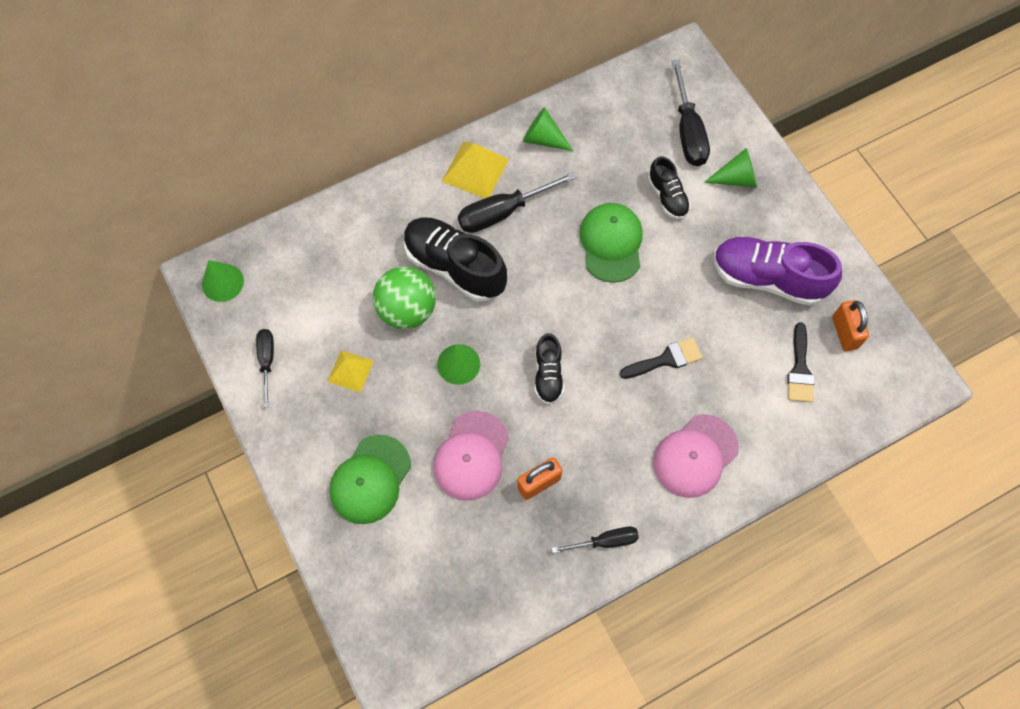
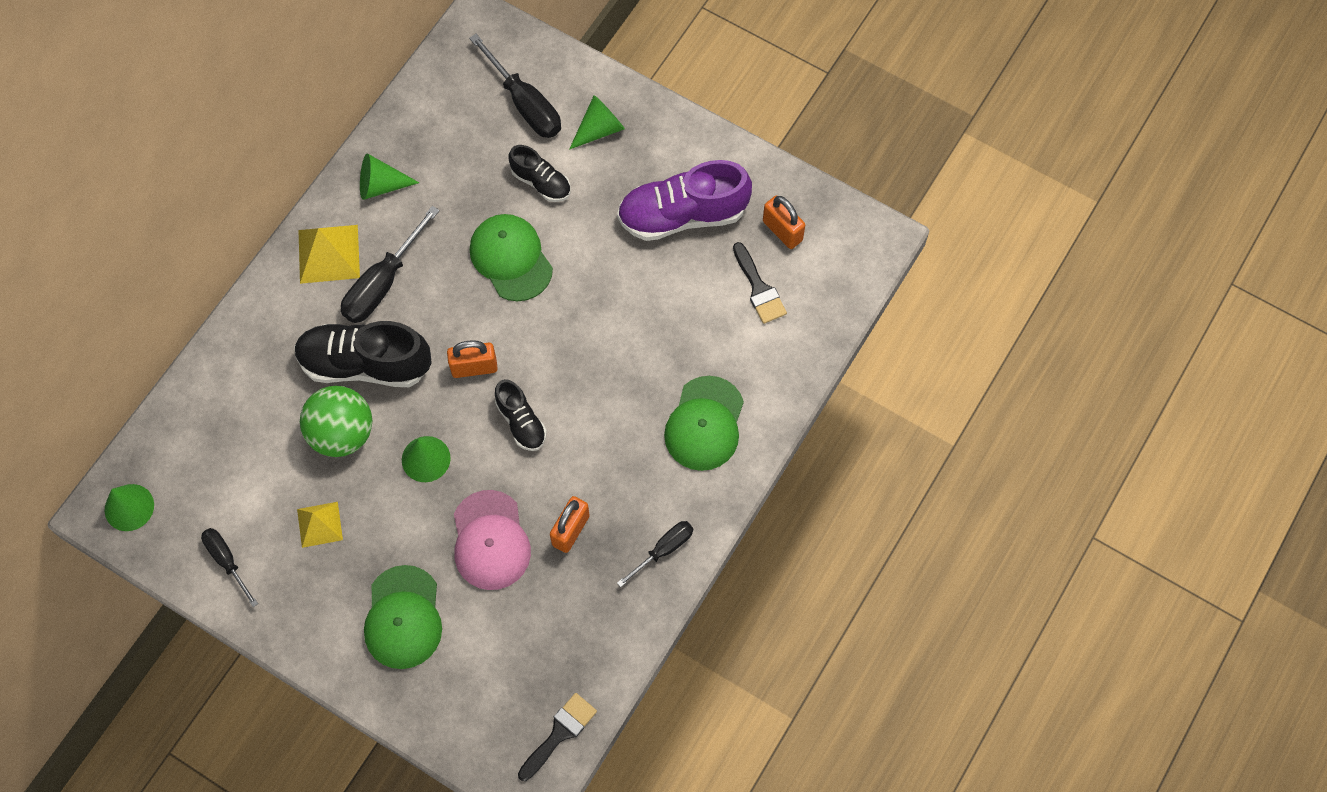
camera: 30 degrees left, 0 degrees up
(535, 313) = (474, 368): none -> orange padlock
(666, 359) = (627, 346): black brush -> black brush (559, 733)
(695, 456) = (704, 424): pink cap -> green cap

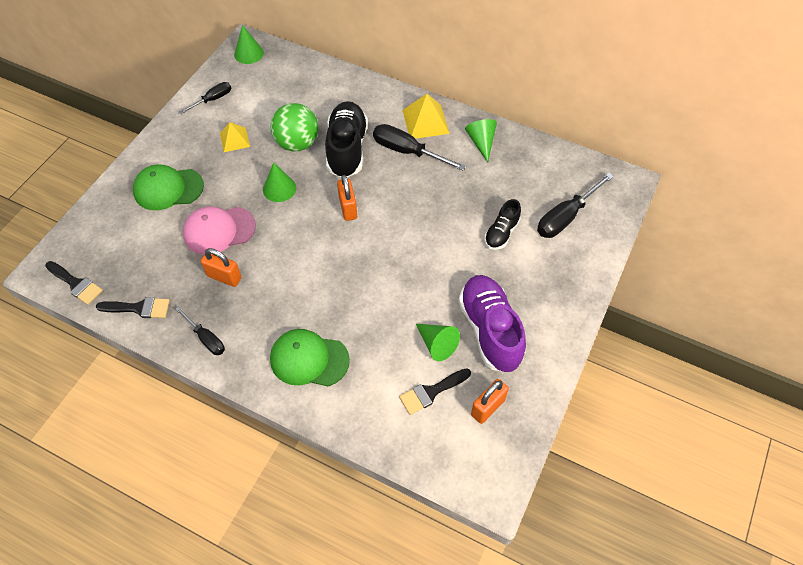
camera: 85 degrees right, 10 degrees down
(511, 258) = (435, 221): green cap -> none
(521, 422) = (307, 239): black shoe -> none
(599, 129) = (555, 266): green cone -> green cone (437, 344)
(609, 641) = (139, 308): none -> black brush

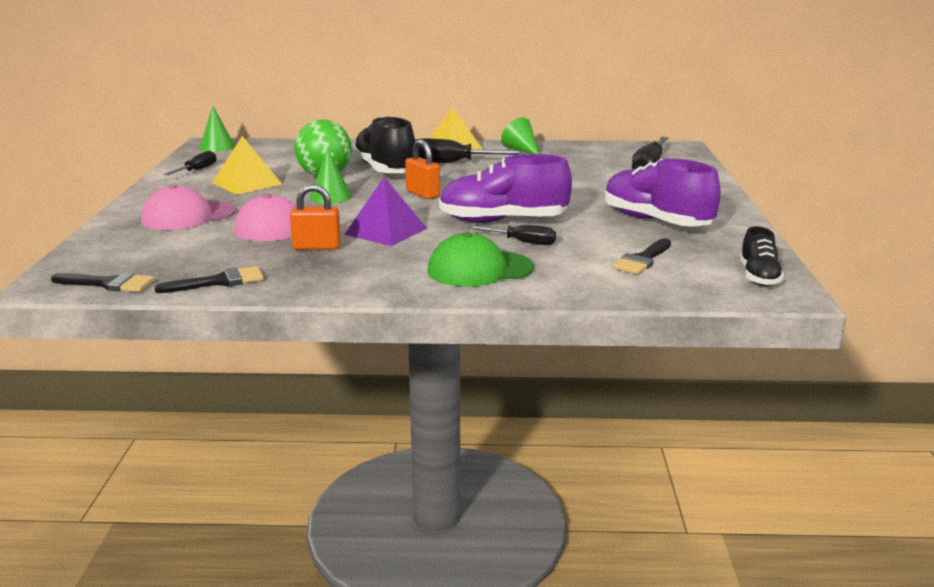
camera: 25 degrees left, 35 degrees down
(168, 189) = (188, 216): green cap -> pink cap
(206, 338) = (333, 282): black screwdriver -> black screwdriver (522, 242)
(234, 140) = (247, 183): yellow pyramid -> yellow pyramid, size x1.54
(283, 268) = (386, 231): none -> purple pyramid
(375, 283) = (503, 221): none -> purple shoe
(437, 344) = (612, 237): green cone -> none
(487, 407) = (712, 255): orange padlock -> none
(501, 233) = (599, 181): black shoe -> black shoe (758, 277)

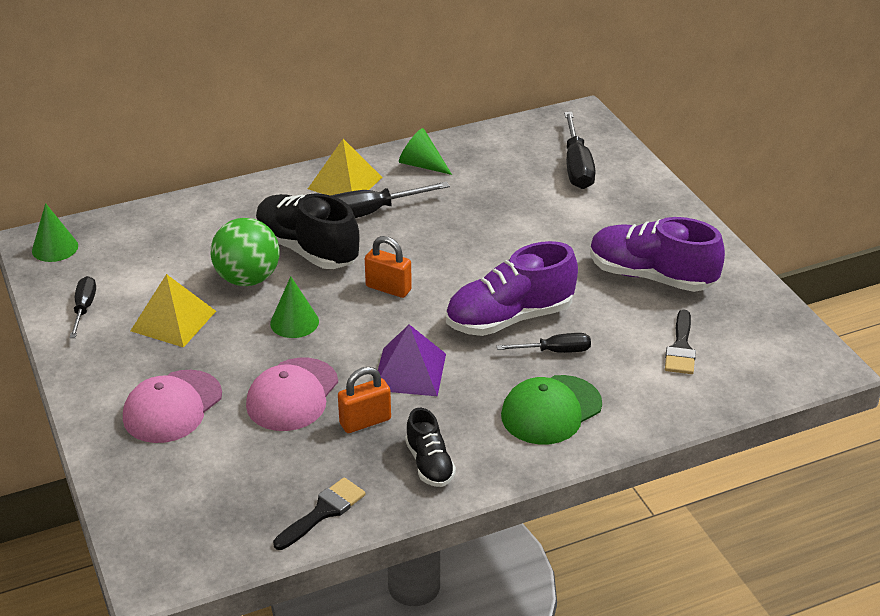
camera: 25 degrees left, 15 degrees up
(108, 284) = (215, 552): black brush -> none
(758, 277) = (791, 346): black shoe -> black shoe (429, 464)

